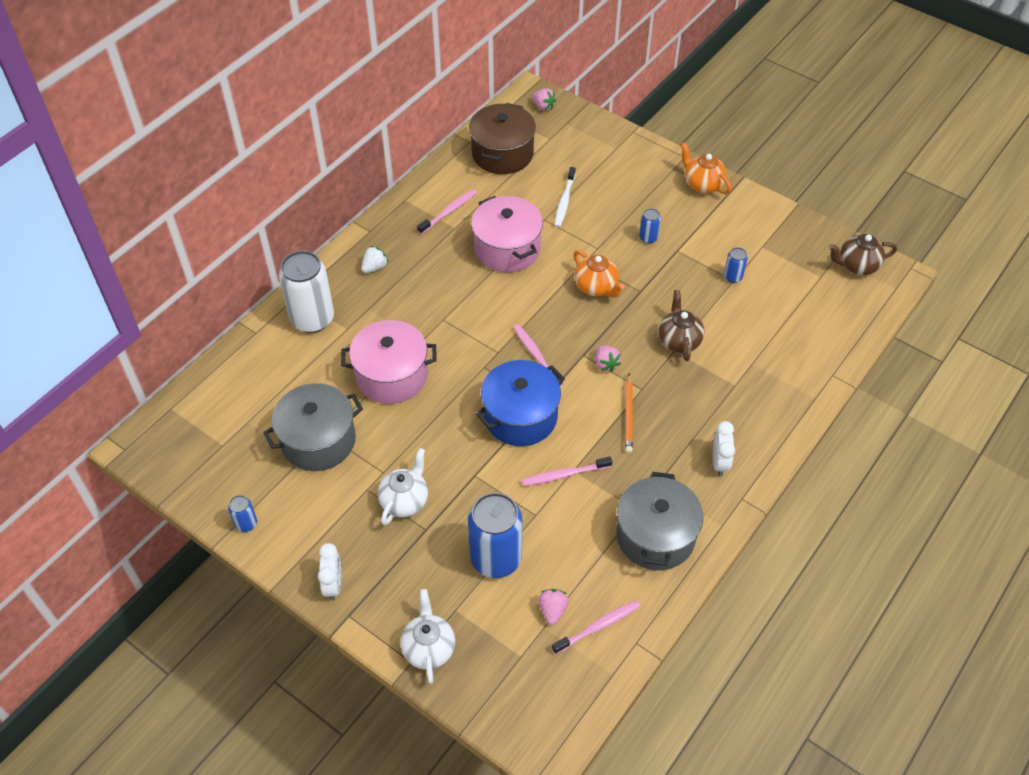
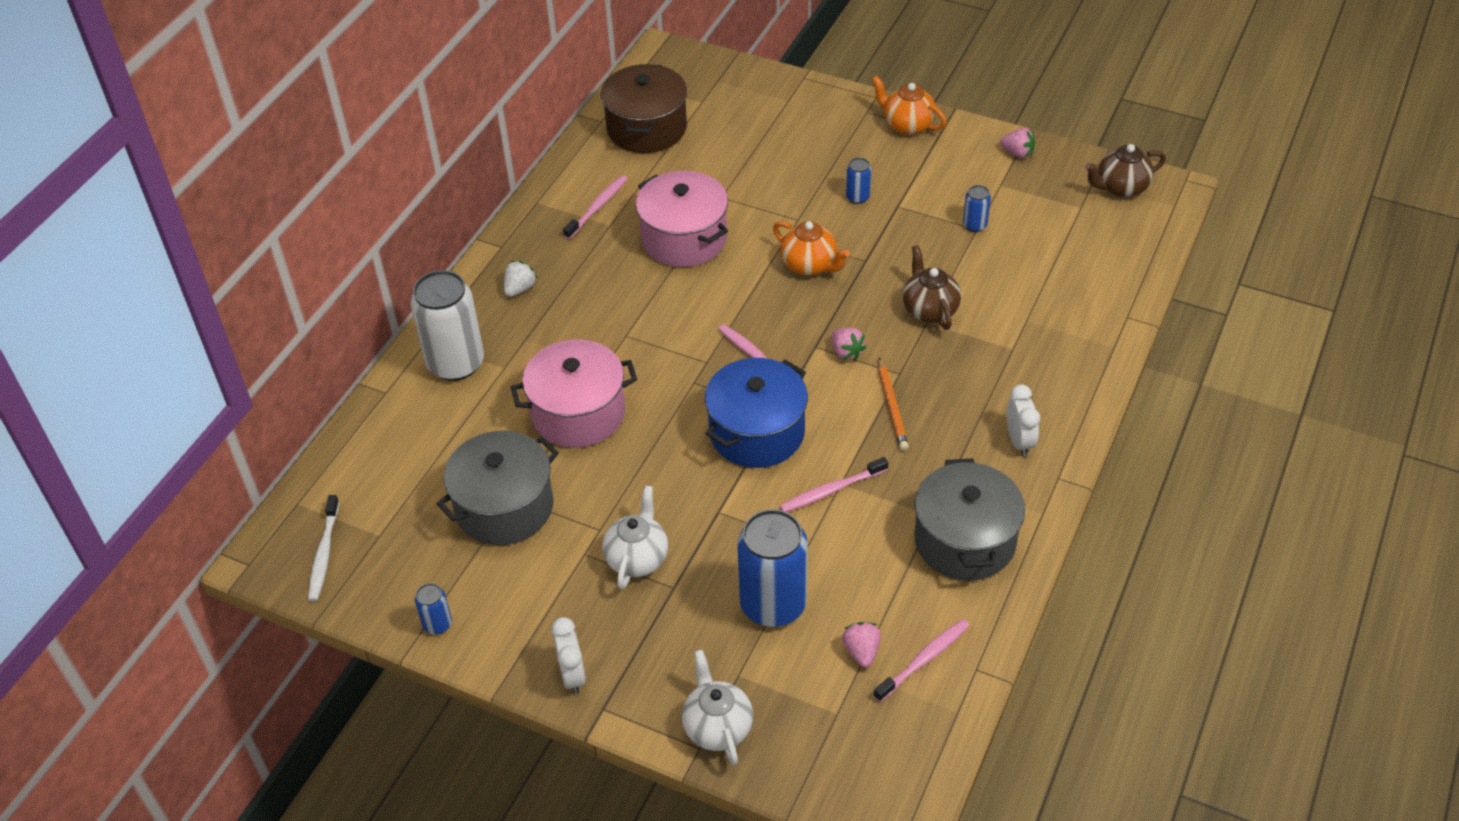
camera: 10 degrees left, 5 degrees down
(543, 106) = (683, 65): pink strawberry -> pink strawberry (1017, 153)
(564, 201) = (741, 171): white toothbrush -> white toothbrush (324, 553)

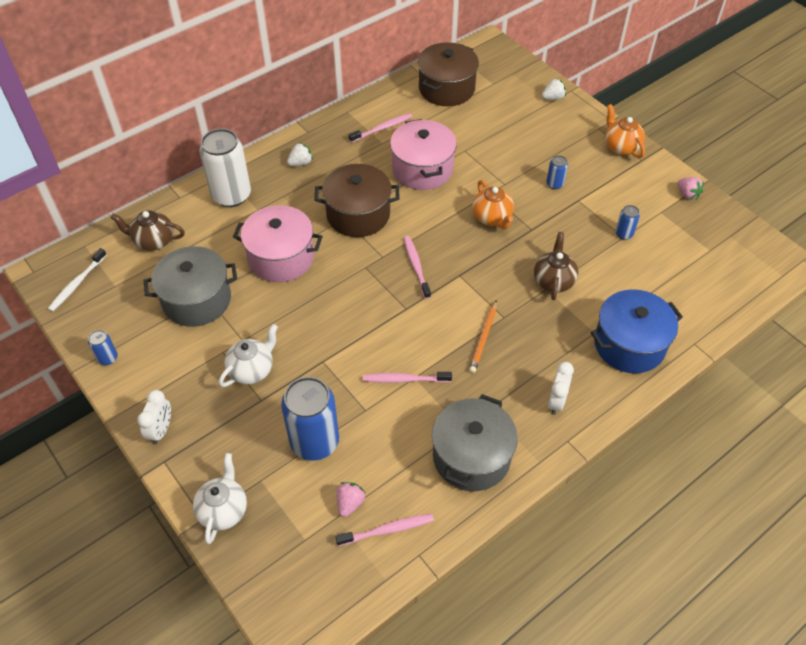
camera: 25 degrees right, 5 degrees up
(640, 323) = (358, 214): none -> brown pot
(757, 432) = (383, 318): blue pot -> blue pot (629, 344)
(788, 94) = (553, 98): none -> white strawberry
(846, 352) = (477, 287): pink strawberry -> none
(1121, 187) = (749, 247): brown teapot -> brown teapot (153, 241)

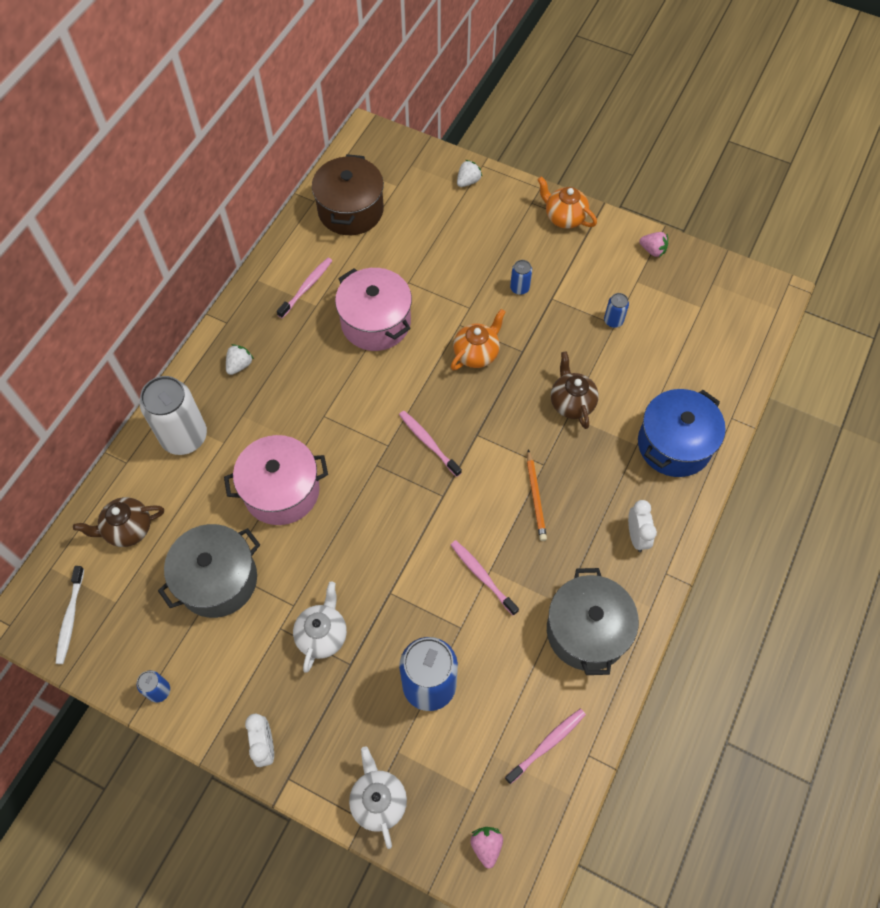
camera: 25 degrees left, 10 degrees up
(350, 503) = (497, 734): pink strawberry -> pink strawberry (486, 846)
(358, 214) = (336, 405): brown pot -> none
(405, 379) = (482, 576): pink toothbrush -> pink toothbrush turned 75 degrees clockwise
(492, 218) = (476, 354): orange teapot -> orange teapot turned 90 degrees counterclockwise

